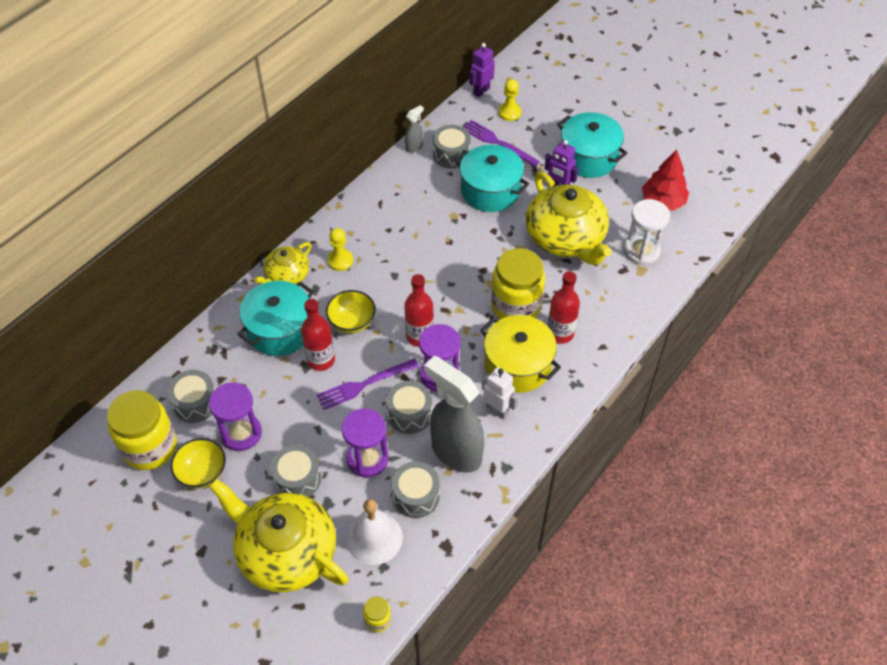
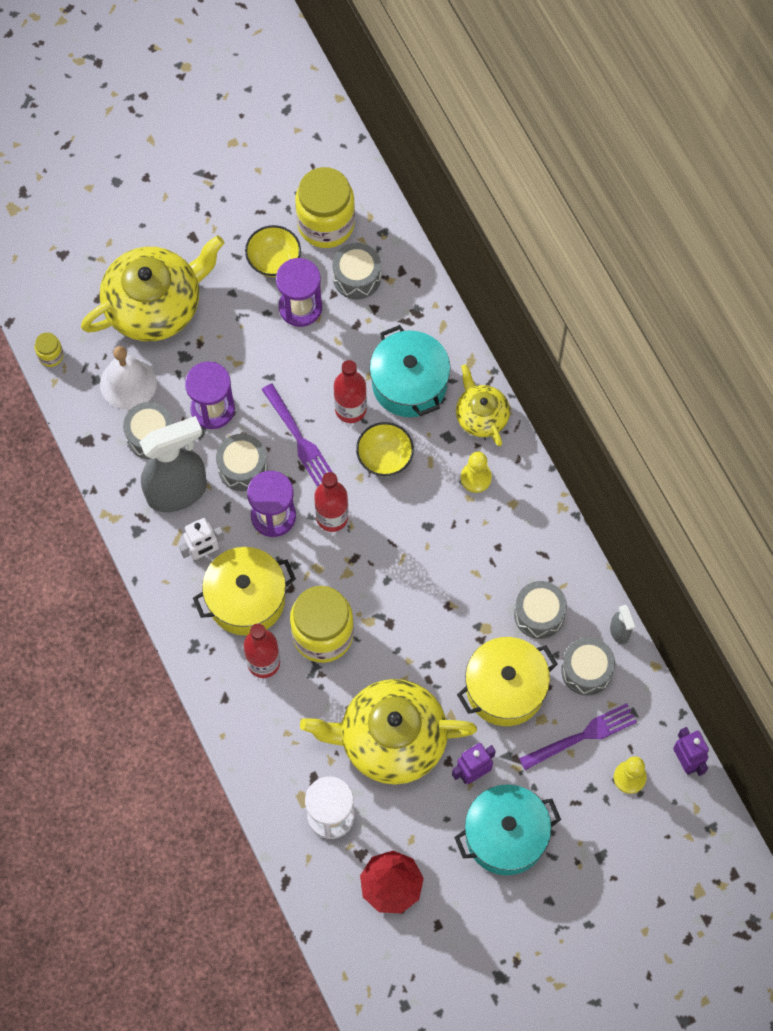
camera: 115 degrees right, 15 degrees up
(297, 479) = (224, 340): grey drum -> grey drum (539, 614)
(364, 385) = (299, 438): purple fork -> purple fork turned 150 degrees clockwise
(490, 190) = (505, 689): turquoise pot -> yellow pot

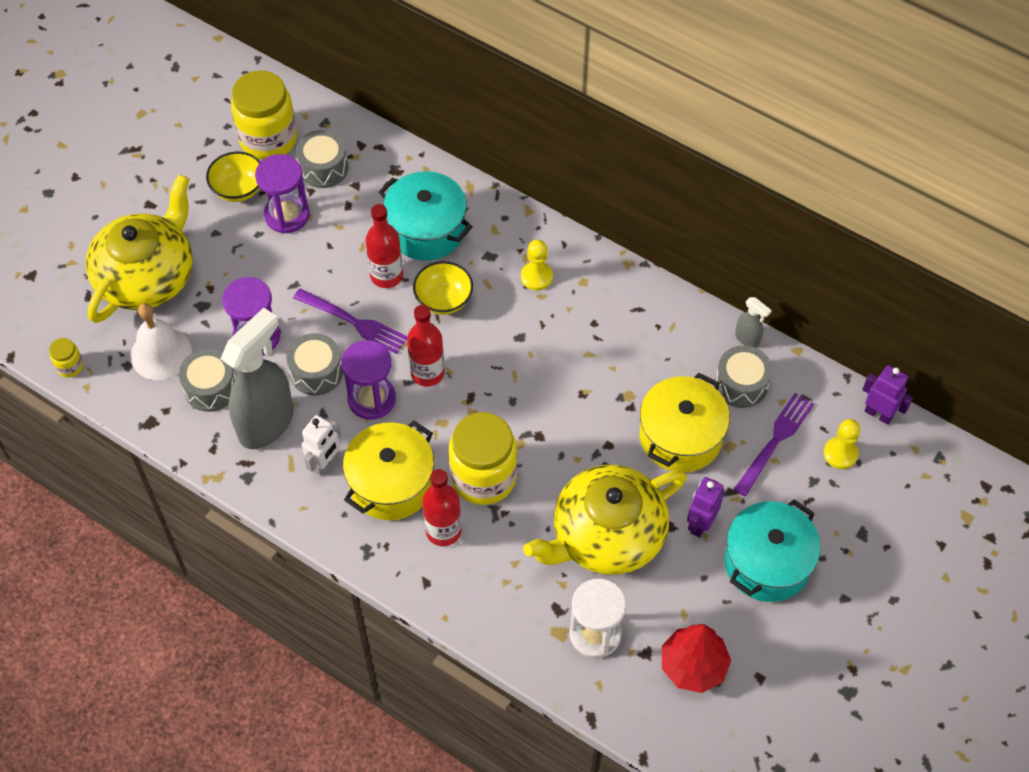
camera: 30 degrees left, 10 degrees down
(481, 415) = (508, 225): yellow teapot -> none
(539, 614) = (668, 360): grey drum -> none

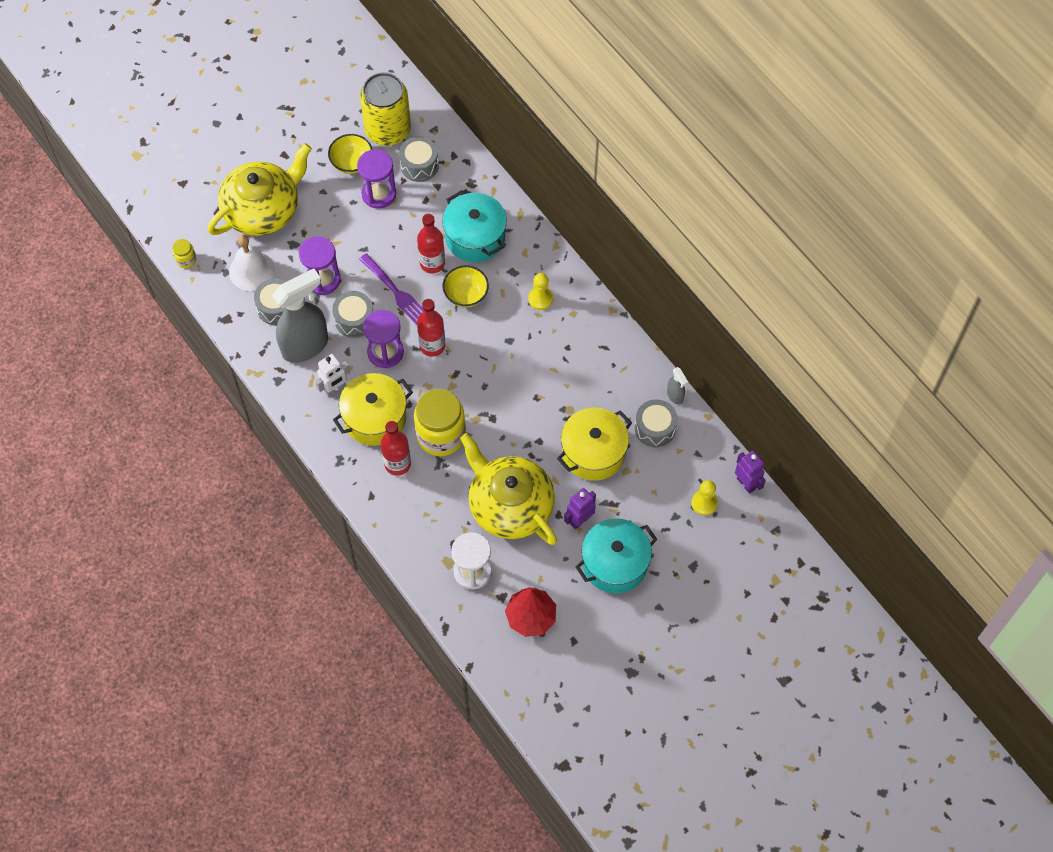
camera: 20 degrees right, 5 degrees up
(268, 139) = (388, 130): yellow jar -> yellow can
(606, 535) = (510, 505): yellow teapot -> yellow teapot turned 60 degrees clockwise
(775, 440) = (661, 478): purple fork -> none

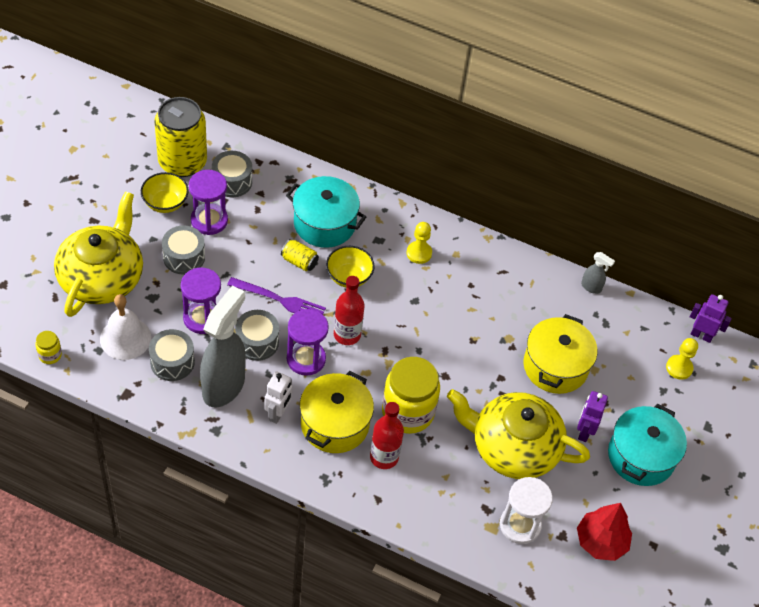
camera: 35 degrees left, 10 degrees down
(432, 263) = (299, 261): red bottle -> yellow can
(655, 428) = (593, 322): grey drum -> grey drum (184, 257)

